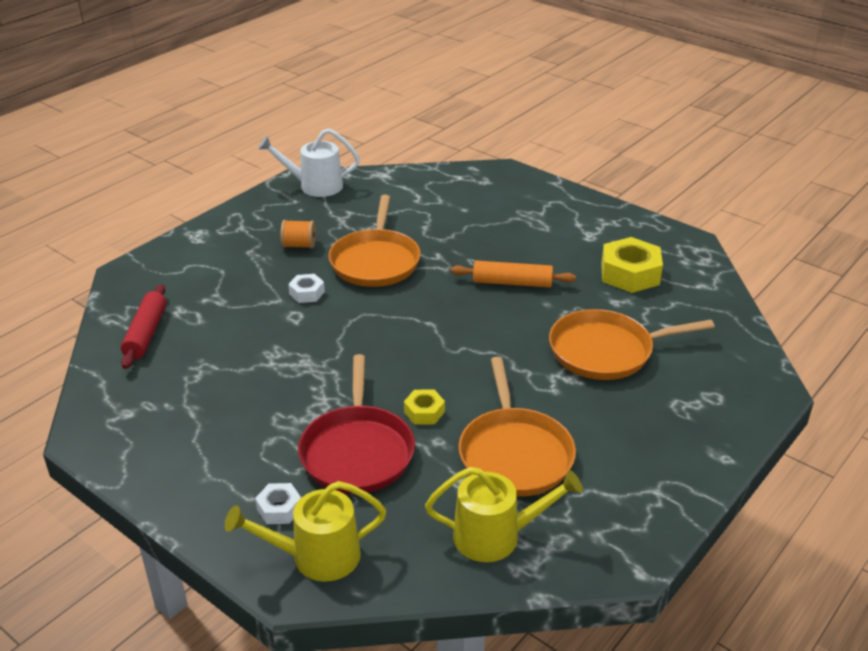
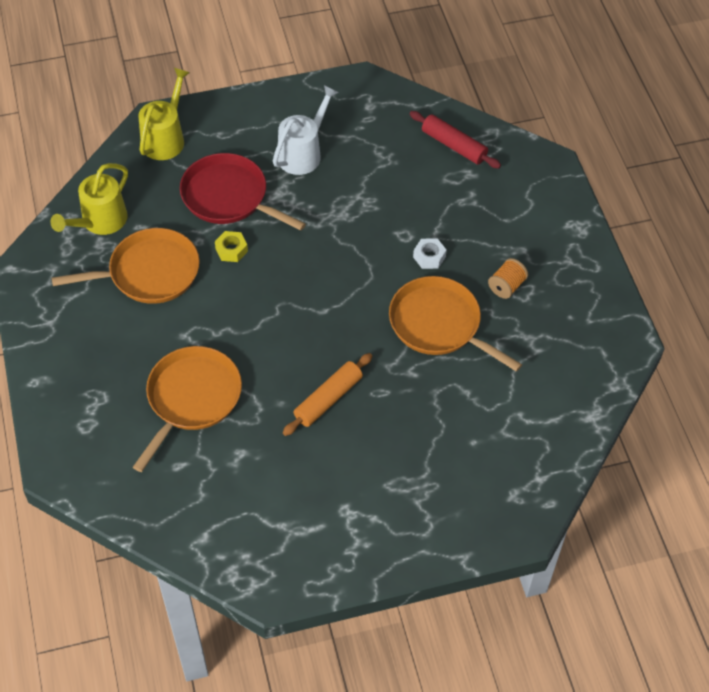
camera: 125 degrees right, 20 degrees up
(279, 509) = (216, 139): white nut -> none
(314, 186) = (608, 349): white watering can -> white watering can (303, 153)
(515, 454) = (149, 272): orange pan -> orange pan turned 135 degrees clockwise
(630, 274) = (266, 496): yellow nut -> none

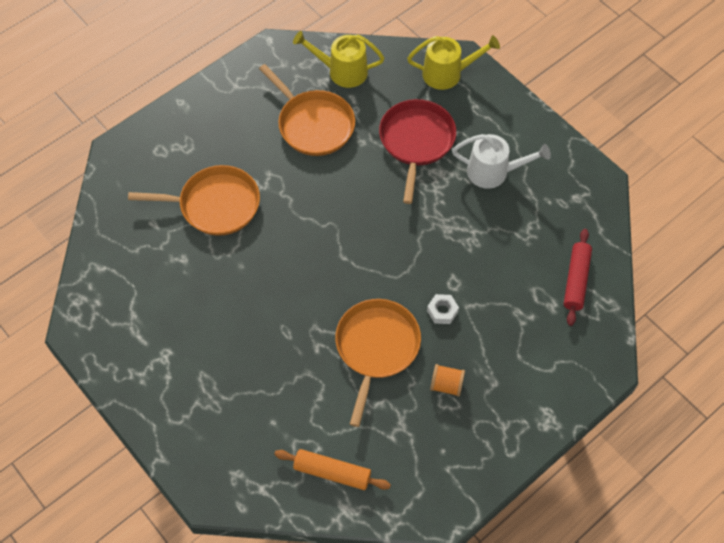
camera: 65 degrees right, 5 degrees up
(231, 250) = (366, 167): yellow nut -> none
(328, 399) = (261, 297): orange rolling pin -> orange rolling pin (332, 472)

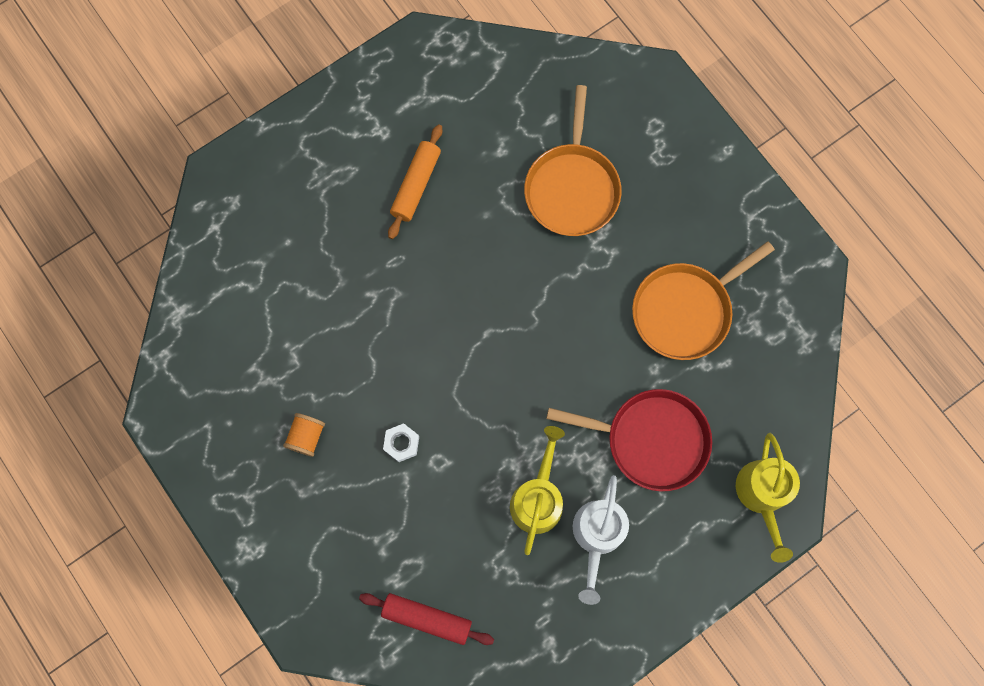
camera: 95 degrees right, 15 degrees up
(332, 472) = (222, 300): orange rolling pin -> orange rolling pin (416, 185)
(342, 71) = (770, 353): yellow watering can -> yellow watering can (538, 497)
(376, 347) = (363, 361): orange pan -> none

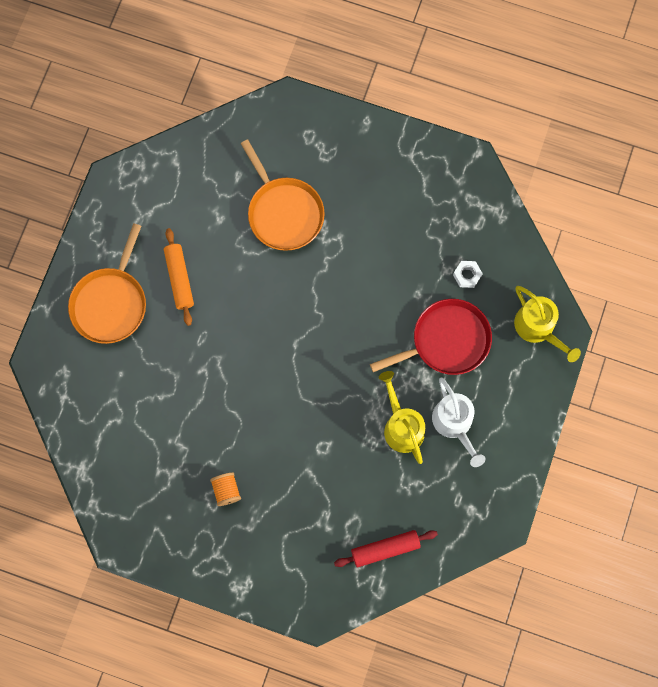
camera: 35 degrees left, 0 degrees up
(401, 443) = (291, 452): white nut -> white nut (467, 275)
(685, 311) = (411, 244): orange pan -> orange pan (111, 303)

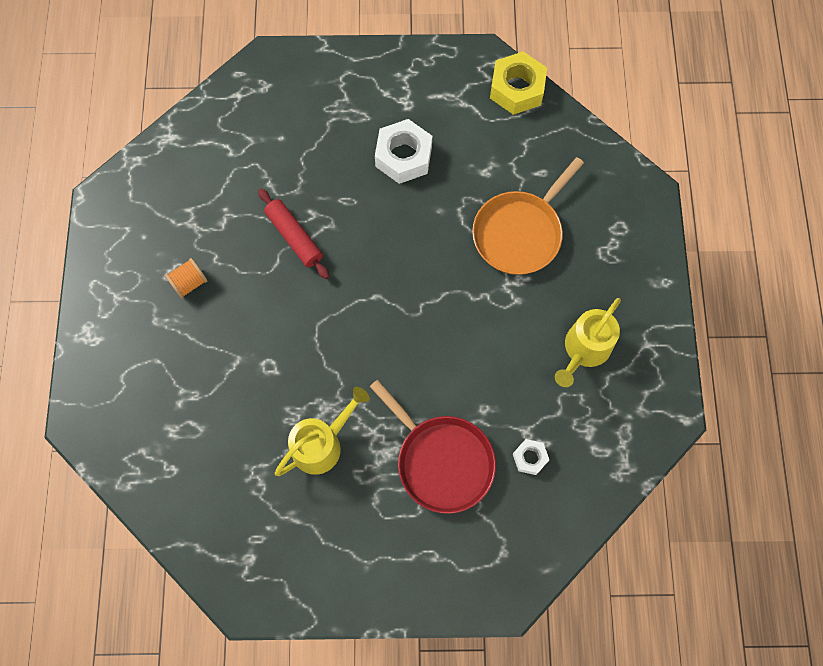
camera: 70 degrees right, 5 degrees down
(111, 303) = (351, 102): orange pan -> none
(153, 165) = (517, 89): none -> yellow nut
(179, 278) = (403, 156): orange rolling pin -> white nut
(385, 549) = (174, 474): red rolling pin -> red rolling pin (294, 237)
(454, 424) = (345, 504): white watering can -> none
(538, 329) = (498, 566): yellow watering can -> yellow watering can (584, 350)

